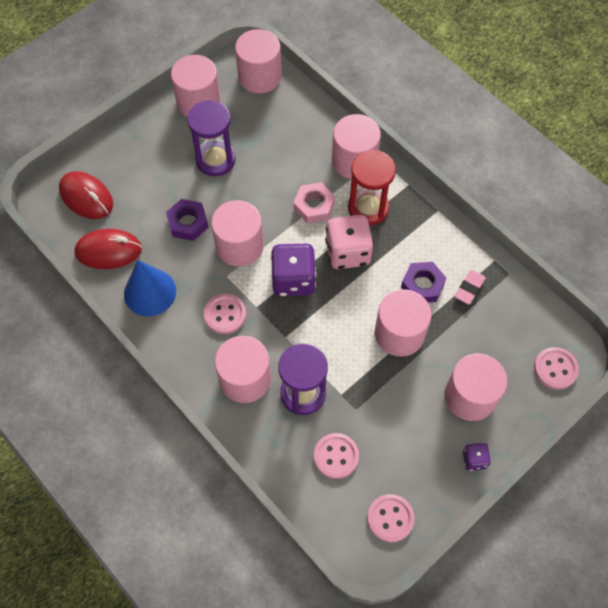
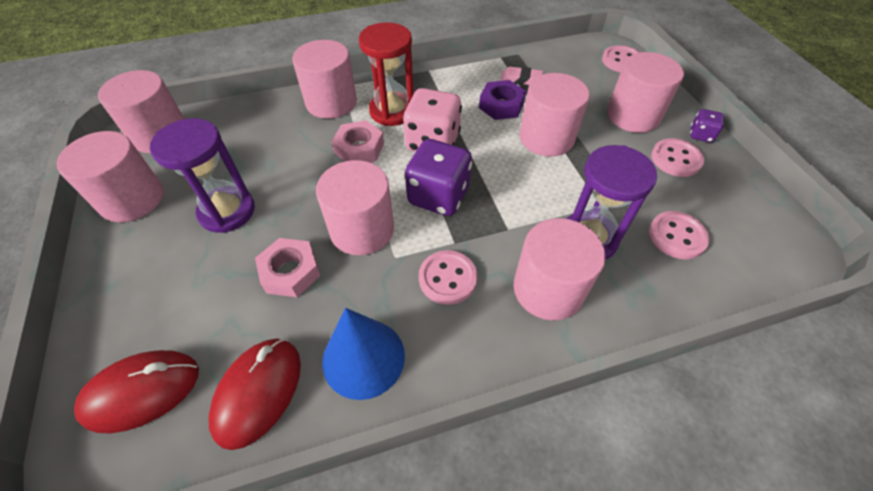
camera: 65 degrees left, 10 degrees down
(188, 223) = (290, 272): purple nut -> pink nut
(390, 518) = (760, 216): pink button -> pink button (676, 159)
(469, 288) = (521, 79): pink eraser -> pink eraser turned 45 degrees counterclockwise

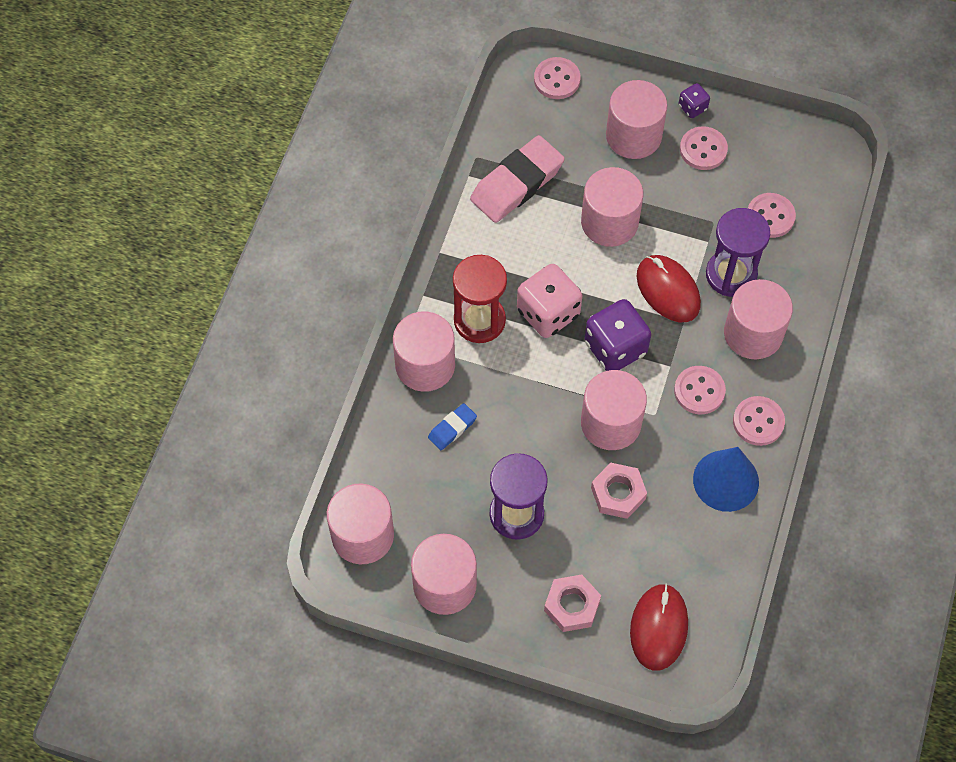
camera: 55 degrees left, 10 degrees up
(258, 392) = (708, 556): red mouse -> red mouse (668, 290)
(286, 138) = (452, 428): none -> blue eraser
(359, 148) = (512, 375): pink nut -> pink nut (572, 605)
(455, 350) = (758, 422): none -> pink button
(501, 105) = (541, 226): purple nut -> none
(521, 79) = (517, 184): pink eraser -> pink eraser, size x2.05

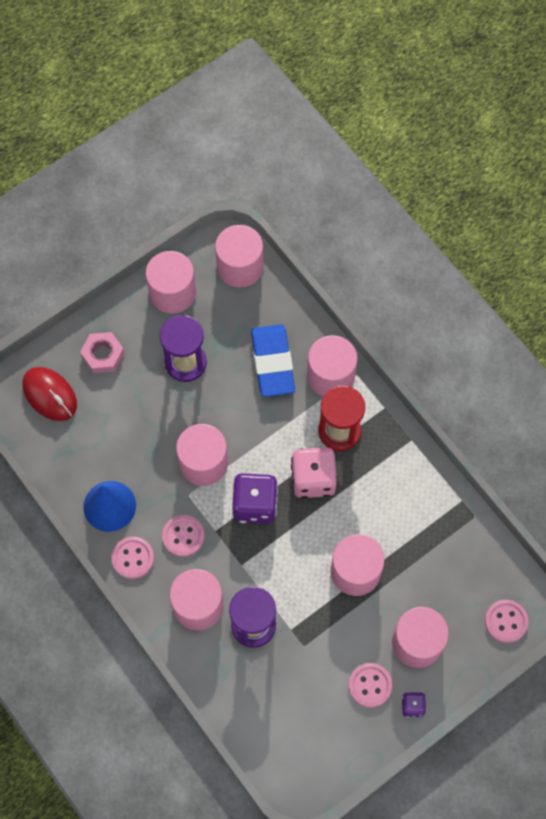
camera: 125 degrees right, 5 degrees up
(452, 428) = (272, 363): blue eraser -> blue eraser, size x2.05
(517, 184) = (432, 529): pink eraser -> none
(618, 493) = (152, 432): pink nut -> none
(668, 290) = (273, 572): red mouse -> none
(770, 216) = (279, 691): pink button -> none

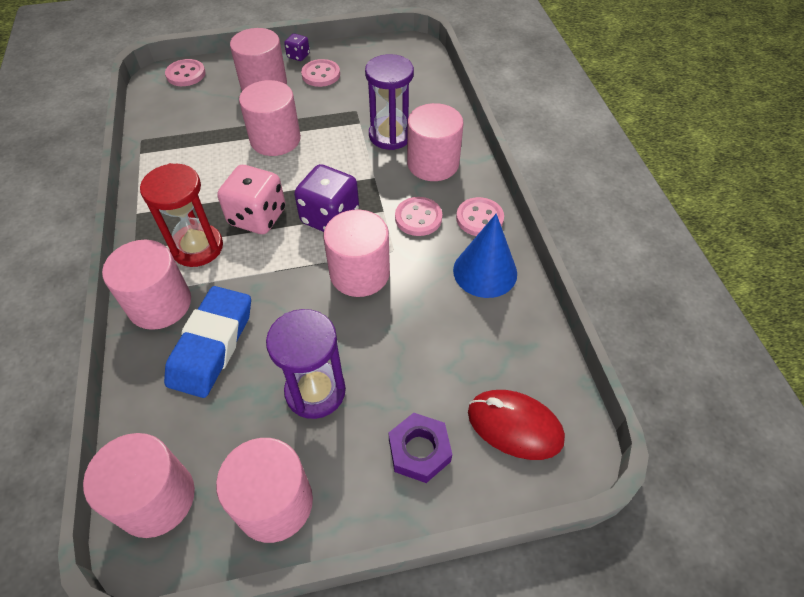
camera: 155 degrees left, 15 degrees down
(50, 395) = (514, 426): red mouse -> red mouse turned 45 degrees counterclockwise
(103, 355) = (419, 450): pink nut -> purple nut

